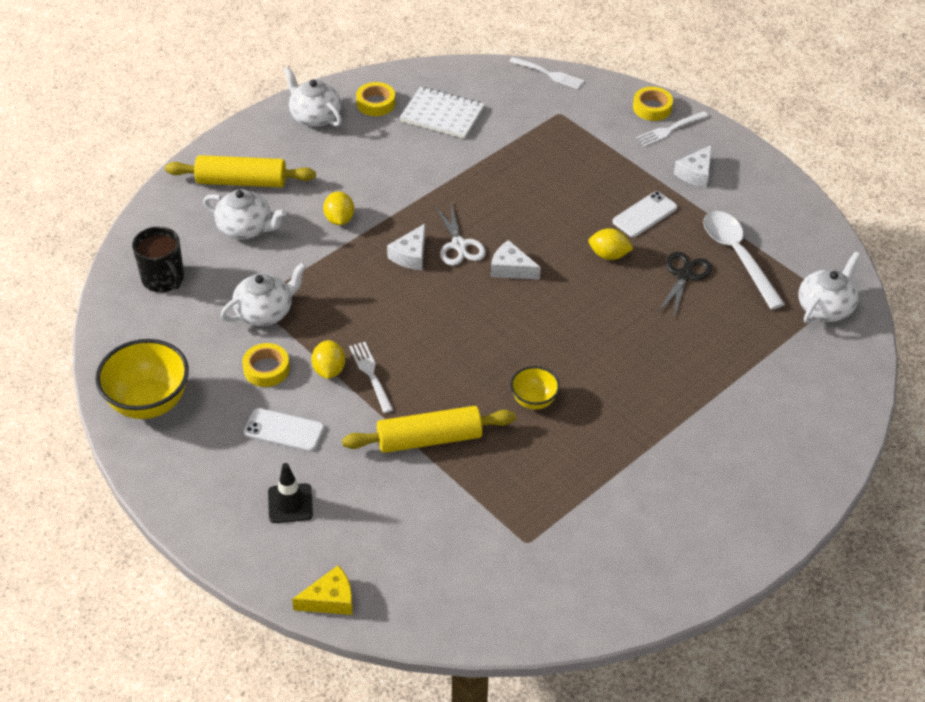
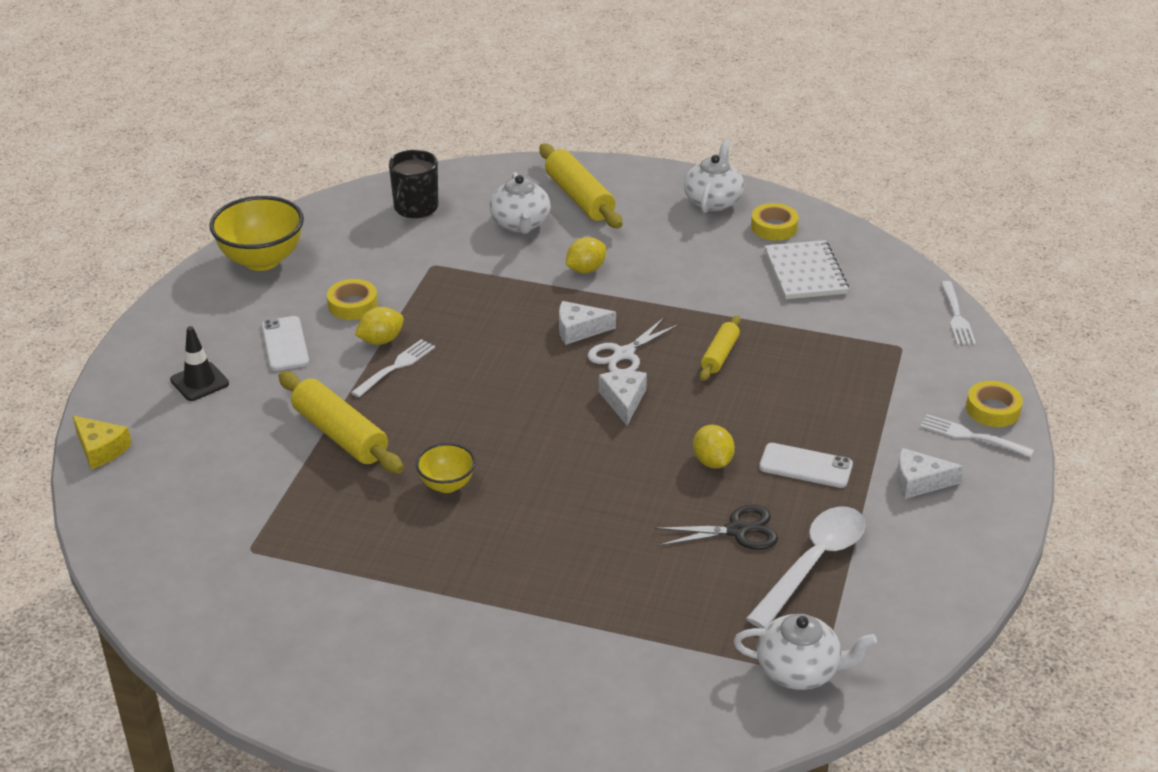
camera: 60 degrees right, 10 degrees down
(265, 312) = (423, 276): white teapot -> none
(499, 199) = (720, 355): none -> yellow rolling pin

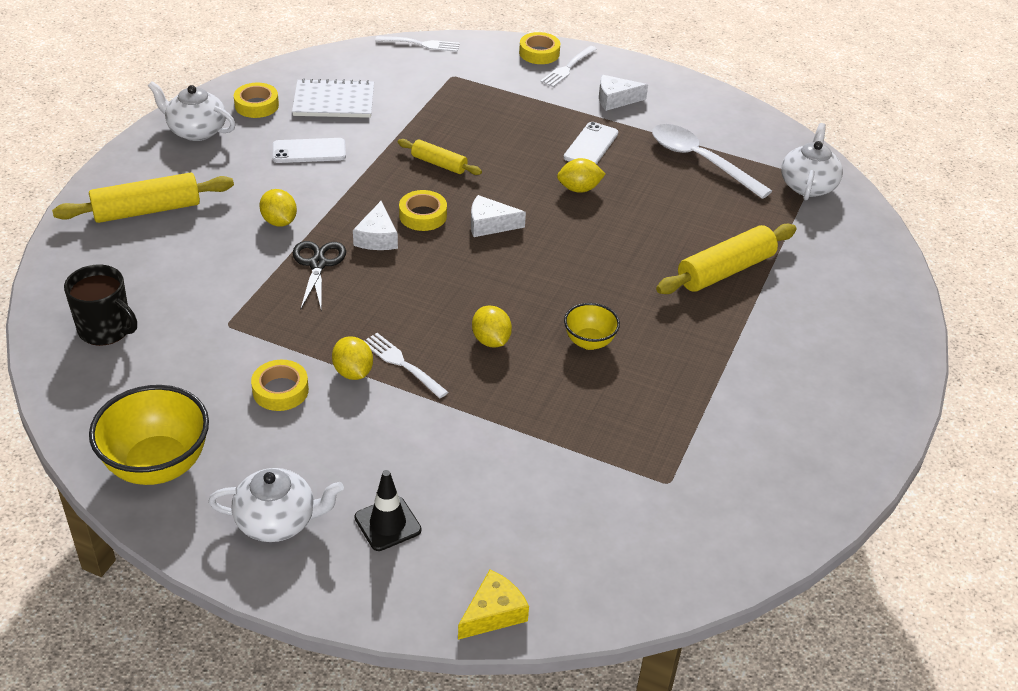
camera: 85 degrees left, 5 degrees up
(285, 344) = (336, 448): white phone -> white phone (309, 151)
(340, 434) = (503, 410): yellow rolling pin -> yellow rolling pin (725, 271)
(438, 418) = (491, 340): none -> yellow lemon
(520, 224) = (177, 255): white teapot -> white teapot (277, 521)
(624, 354) = (423, 215): white scissors -> yellow tape
(737, 530) = (662, 189): black scissors -> black scissors (318, 264)
(919, 482) = (615, 99): white cheese -> white cheese turned 75 degrees clockwise

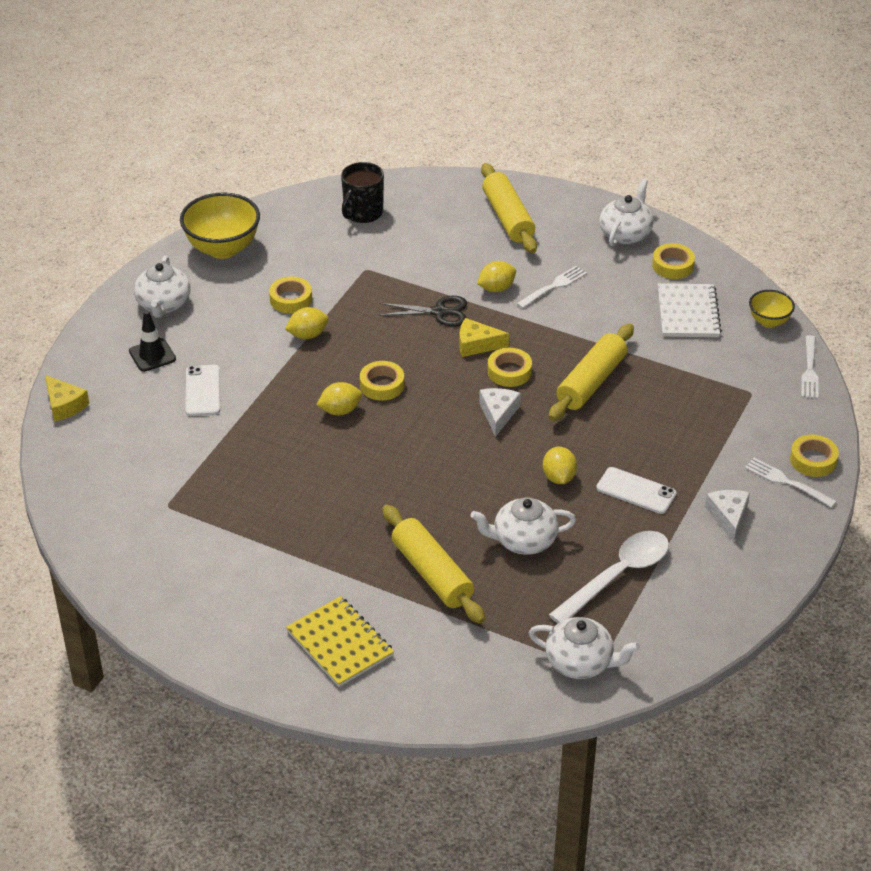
camera: 95 degrees right, 0 degrees up
(309, 151) = (602, 300): white phone -> white phone (203, 391)
(377, 237) = (476, 344): white cheese -> yellow cheese
(403, 364) = (315, 361): white fork -> white fork (553, 287)
(439, 164) = (591, 382): yellow rolling pin -> yellow rolling pin, size x1.72
(446, 308) = (382, 385): none -> yellow tape
(589, 342) = (335, 470): yellow bowl -> yellow bowl (769, 321)
(668, 213) = (523, 541): none -> white teapot
(834, 332) = (340, 643): none -> yellow notebook

